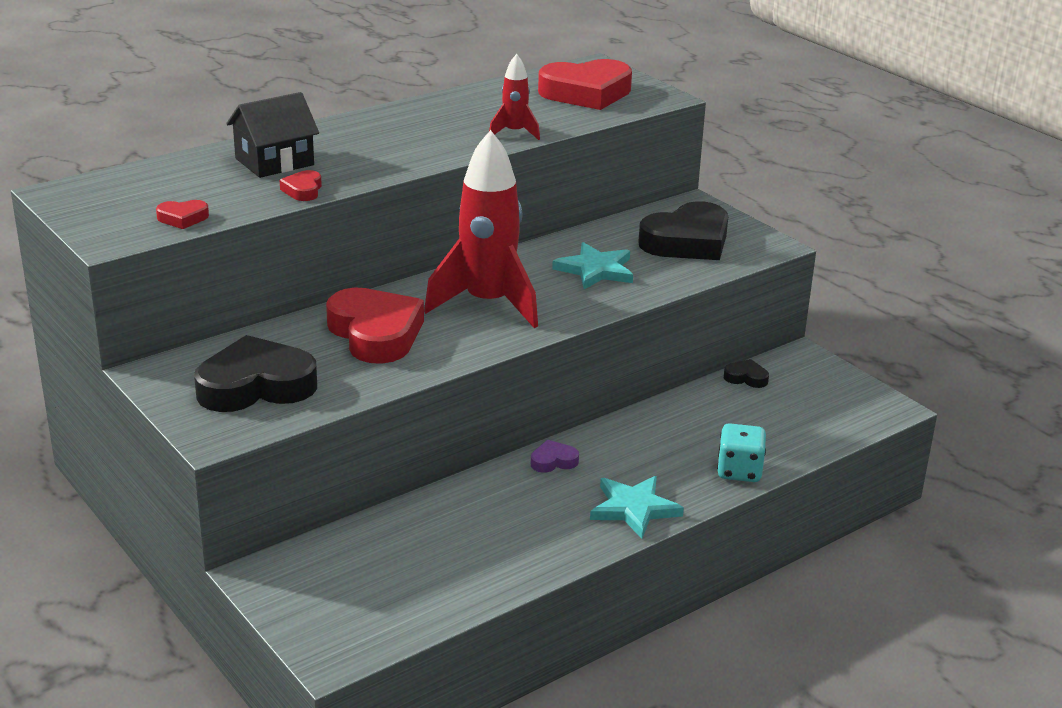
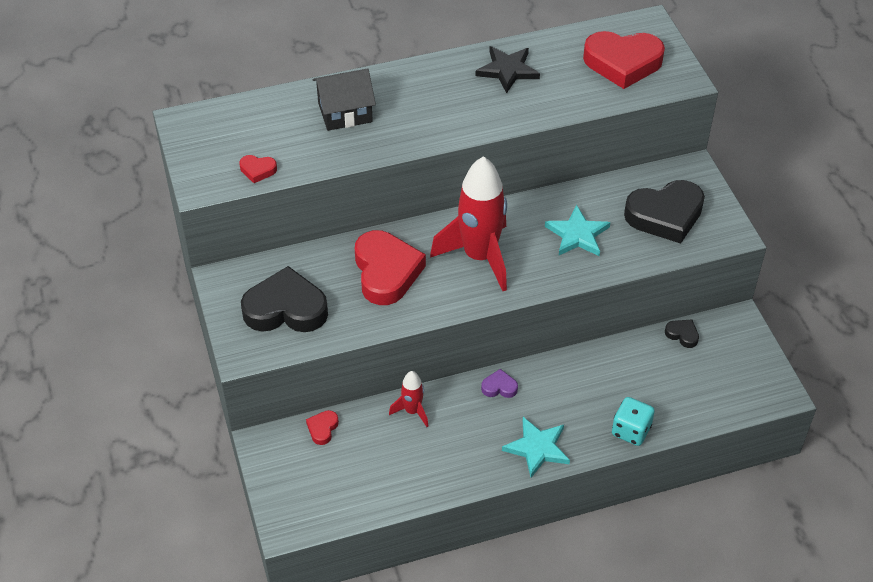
camera: 20 degrees right, 20 degrees up
(303, 190) = (353, 153): red heart -> red heart (322, 429)
(457, 111) = (507, 70): none -> black star
(514, 133) = (540, 108): red rocket -> red rocket (412, 411)

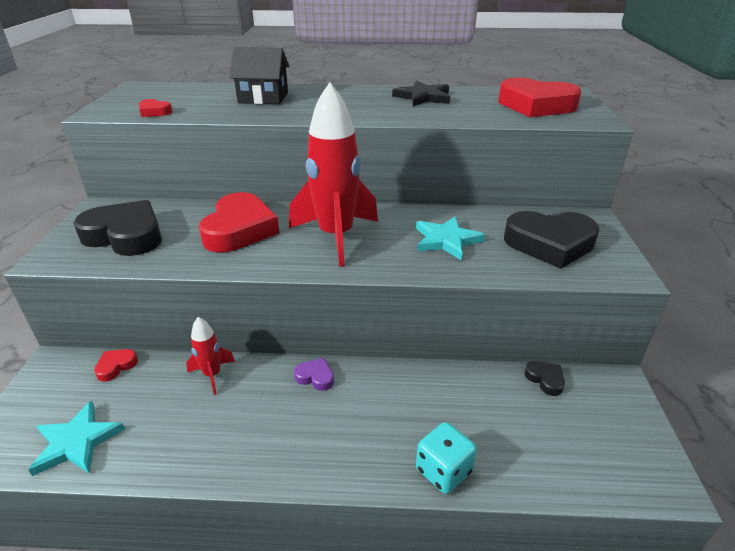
camera: 20 degrees right, 15 degrees down
(537, 448) = (317, 456): turquoise star -> turquoise star (77, 442)

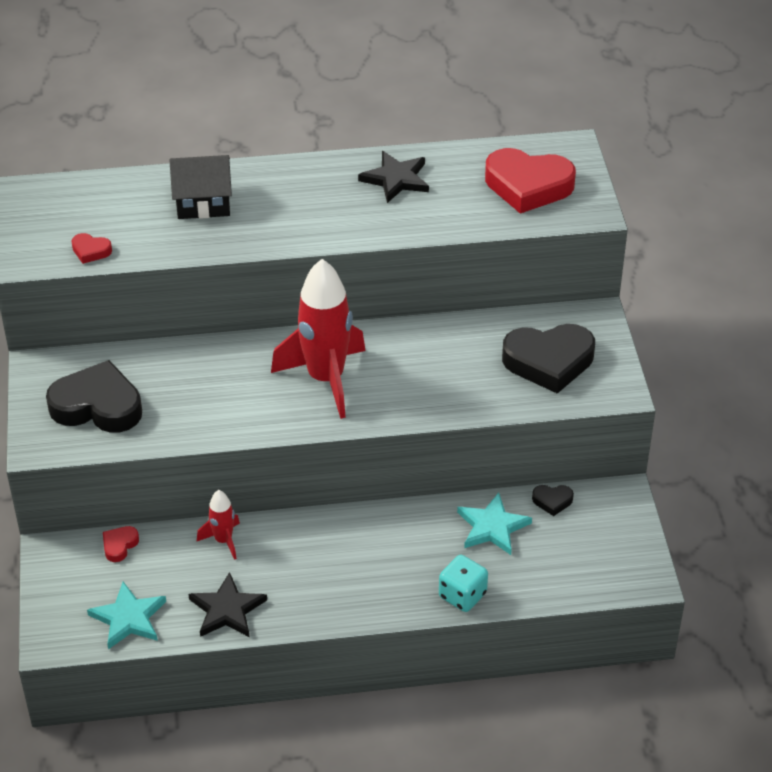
camera: 10 degrees left, 10 degrees up
(181, 448) = (227, 609): none -> black star
(239, 230) = (218, 382): red heart -> none
(315, 377) = (327, 529): purple heart -> none
(446, 240) = (442, 369): turquoise star -> turquoise star (492, 527)
(545, 379) = (552, 501): black heart -> black heart turned 135 degrees clockwise

